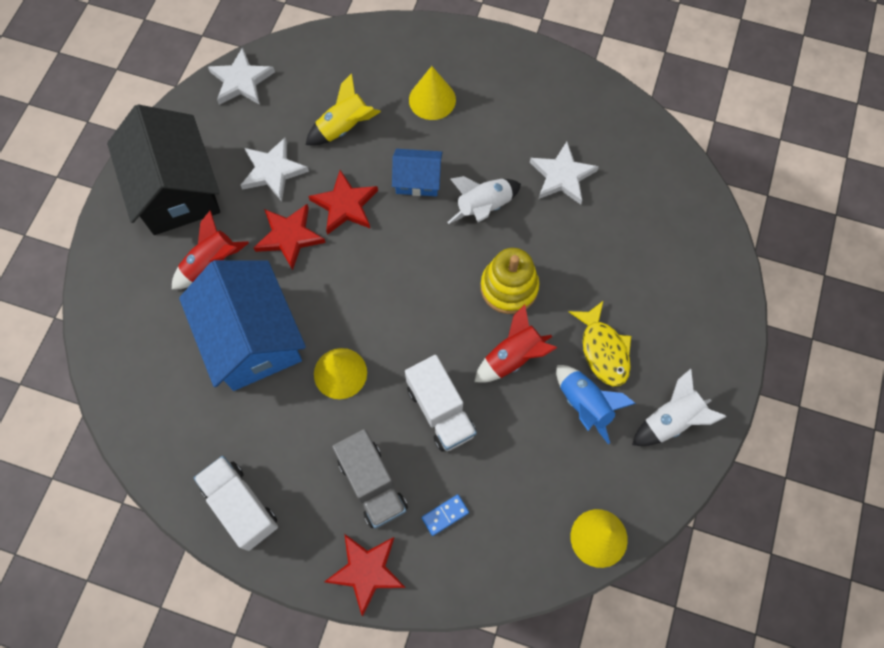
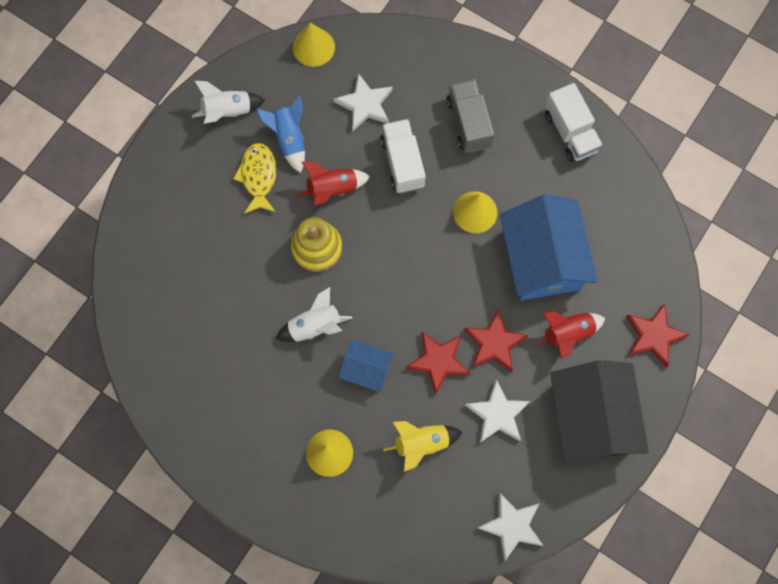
camera: 165 degrees left, 5 degrees up
(366, 571) = (486, 67): red star -> red star (654, 336)
(445, 515) = (420, 89): blue domino -> none
(562, 176) = (235, 338): white star -> white star (365, 104)

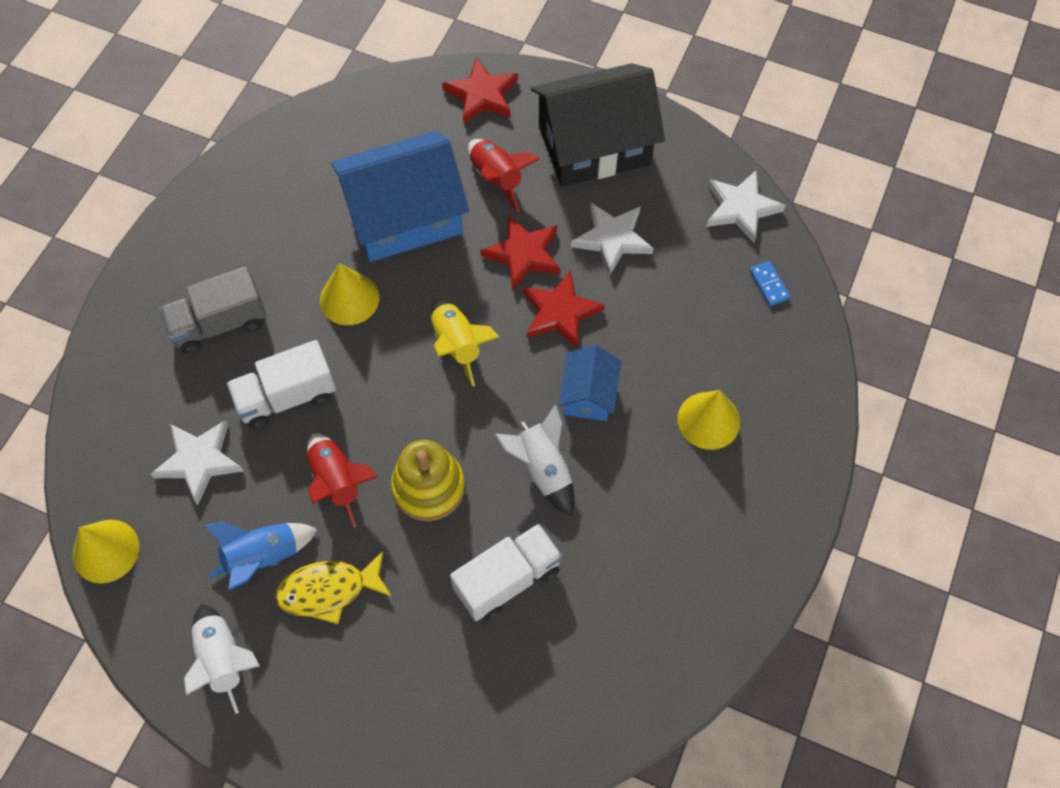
camera: 100 degrees left, 10 degrees down
(422, 443) = (669, 315): yellow rocket -> yellow rocket (457, 345)
(436, 530) = (769, 285): none -> blue domino
(570, 132) = (224, 205): white truck -> white truck (507, 579)

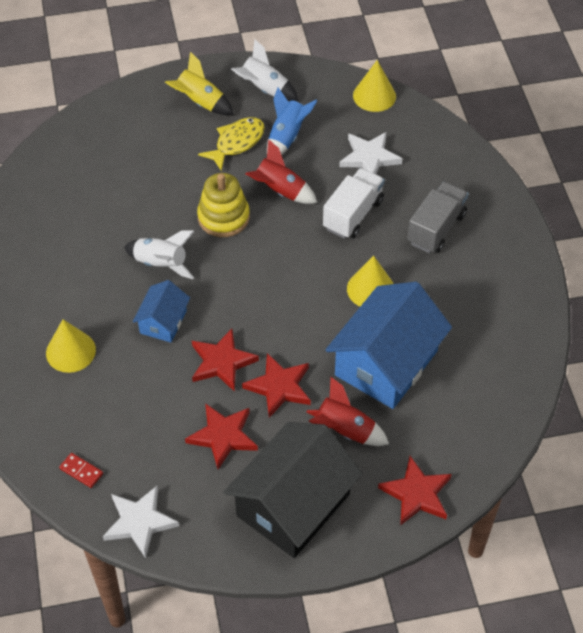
camera: 145 degrees right, 10 degrees down
(457, 345) = (274, 302): yellow rocket -> yellow rocket (200, 102)
(507, 579) = (139, 200): white truck -> none
(588, 394) = (163, 322): blue house -> blue house turned 45 degrees clockwise
(612, 239) = (223, 436): white star -> red star
(769, 285) = (81, 471): blue domino -> red domino

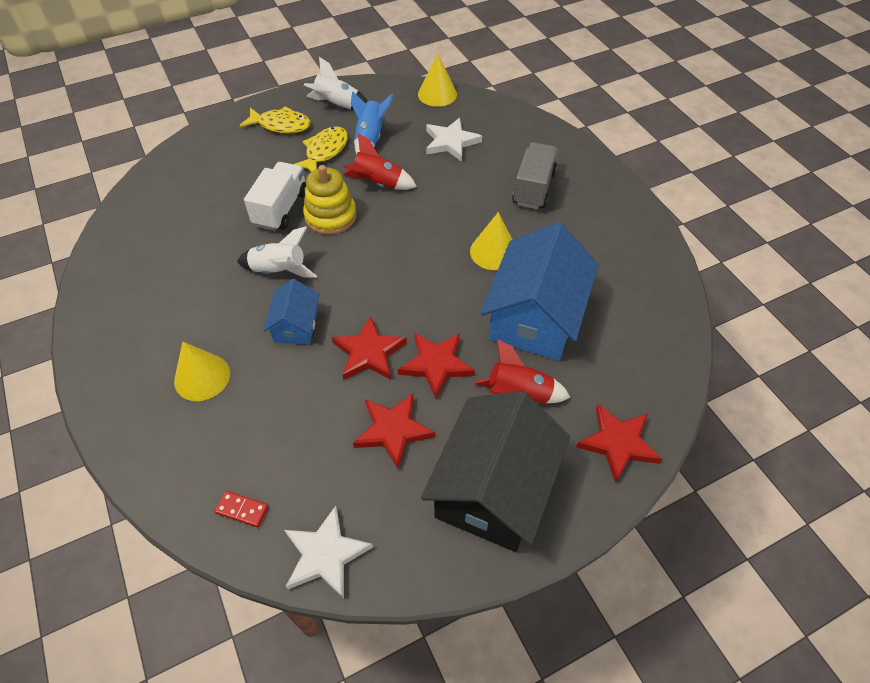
camera: 15 degrees left, 0 degrees up
(200, 102) = (281, 125): yellow rocket -> yellow fish
(353, 214) = (453, 191): white truck -> white truck (281, 208)

